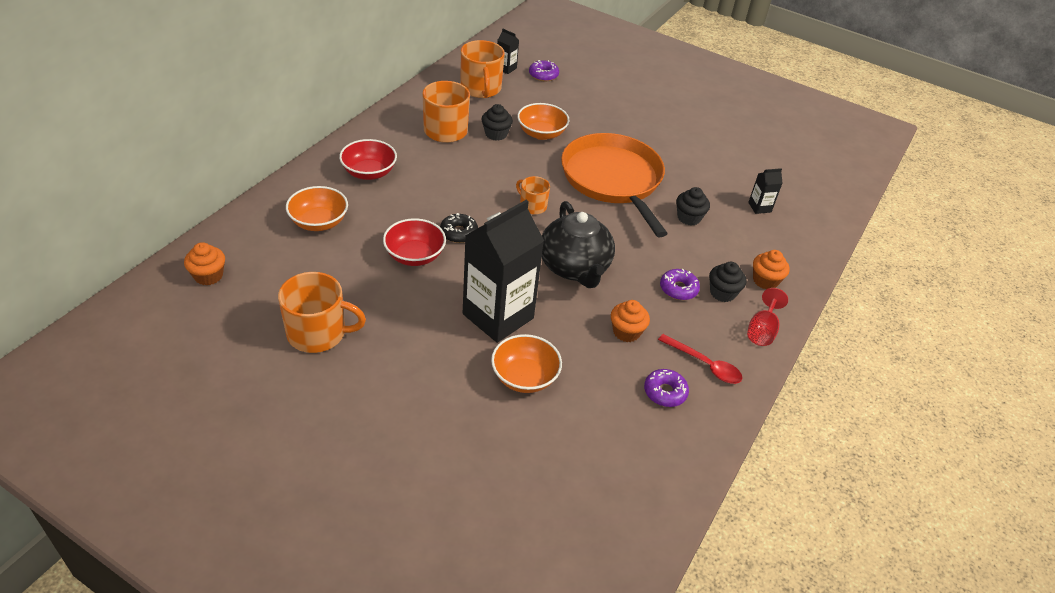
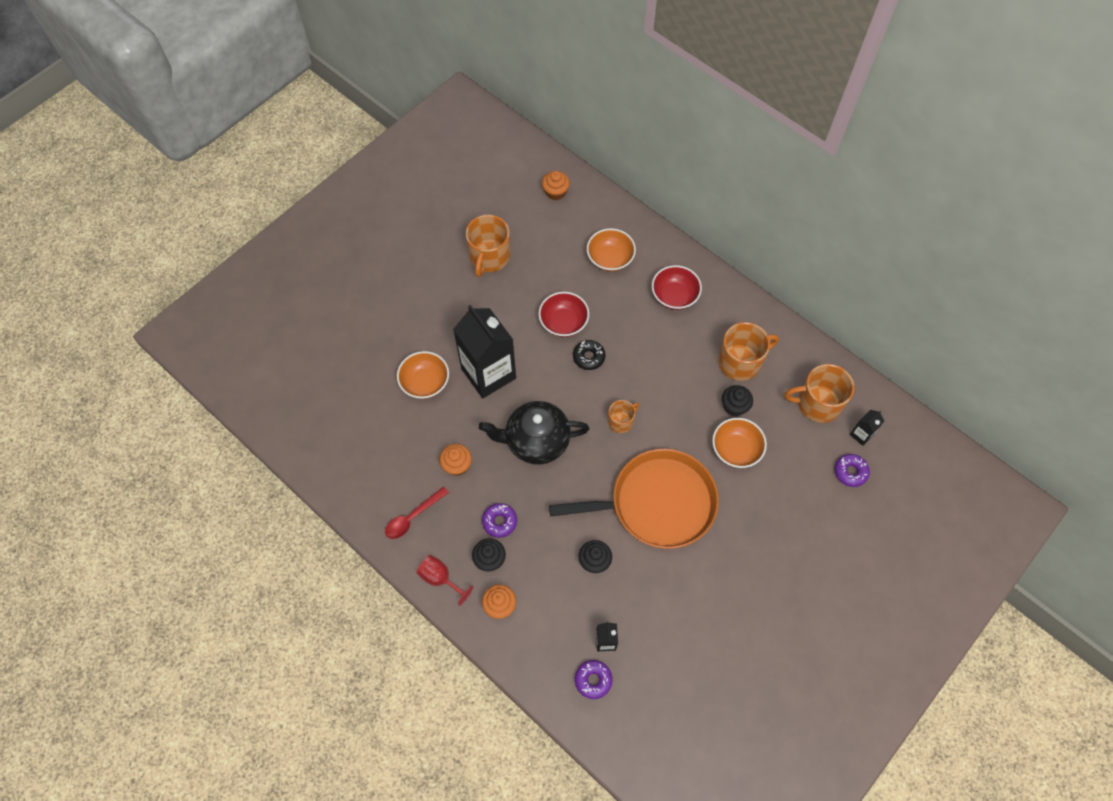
camera: 105 degrees right, 20 degrees up
(665, 392) = (392, 478): purple donut -> purple donut (593, 680)

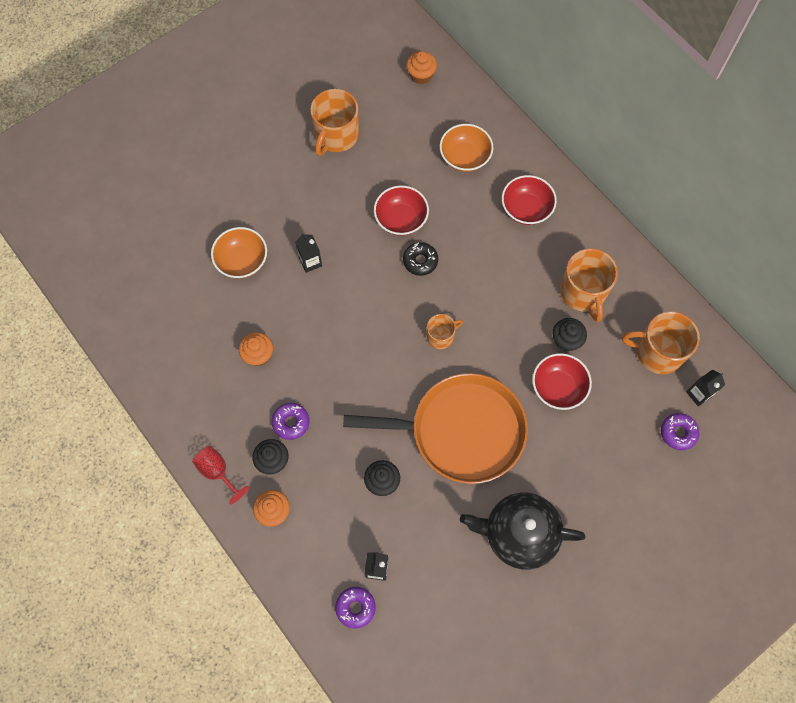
camera: 10 degrees right, 5 degrees up
(412, 517) = (201, 402): red spoon -> none
(488, 373) = (310, 262): black carton -> black carton, size x0.41
(536, 441) = (346, 342): black teapot -> black teapot (519, 534)
(736, 449) = (558, 387): orange bowl -> red bowl
(740, 362) = (583, 292): orange mug -> orange mug turned 90 degrees clockwise

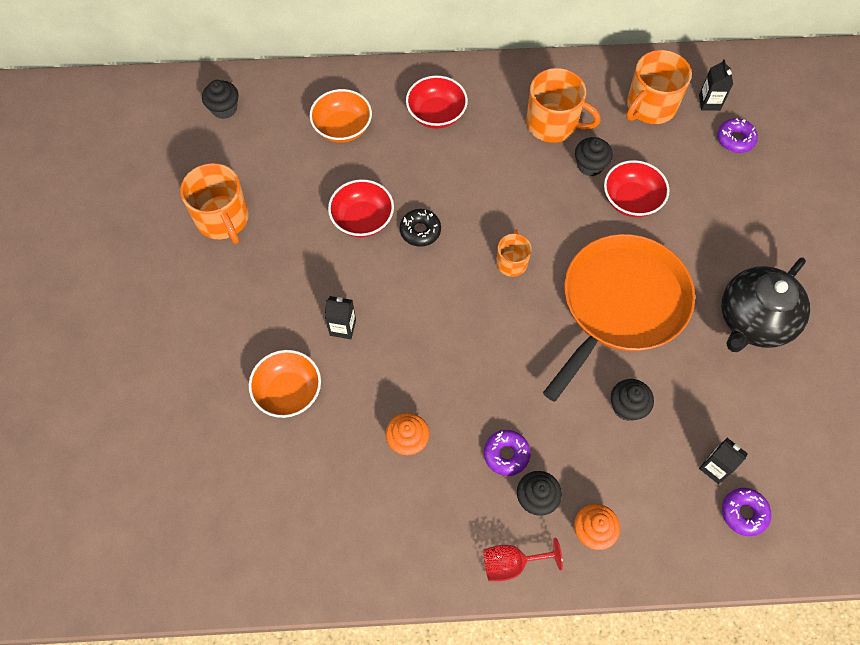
camera: 55 degrees left, 5 degrees down
(421, 75) = (224, 109): orange cupcake -> black cupcake

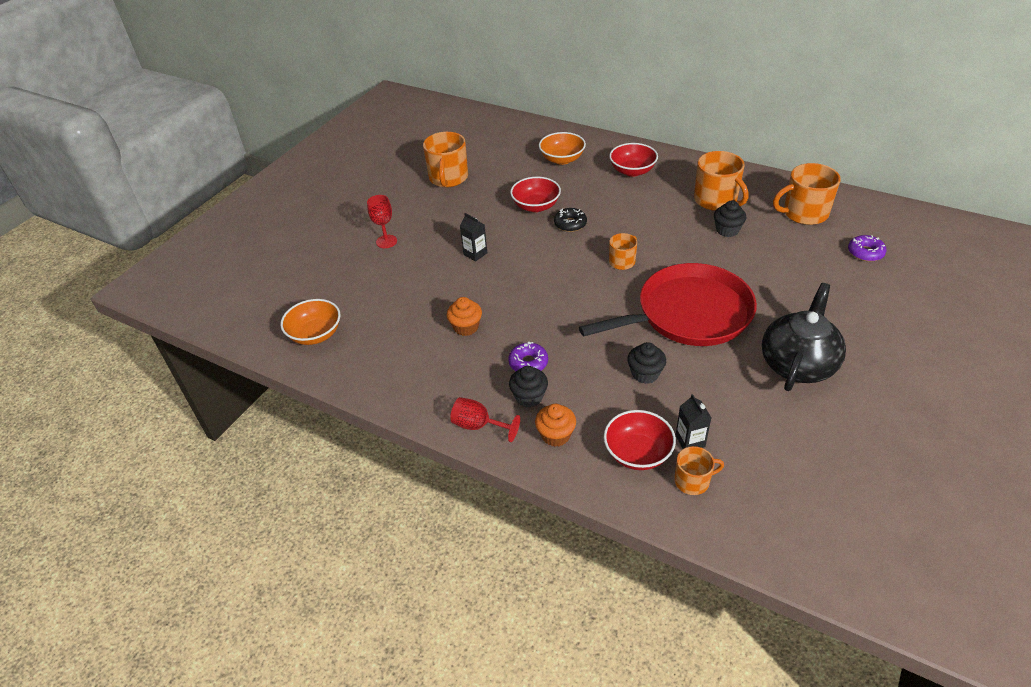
camera: 35 degrees right, 20 degrees down
(221, 359) = (386, 241): none -> red goblet
(224, 109) = (495, 130): black cupcake -> none
(288, 392) = (412, 272): orange bowl -> orange bowl (315, 334)
(620, 305) = (688, 314): orange pan -> red pan
(631, 200) = (746, 259): red bowl -> red bowl (637, 453)
(709, 102) = (858, 225): black carton -> none
(744, 513) = (693, 481): purple donut -> orange mug
(753, 320) = (798, 364): black teapot -> black teapot turned 135 degrees clockwise

